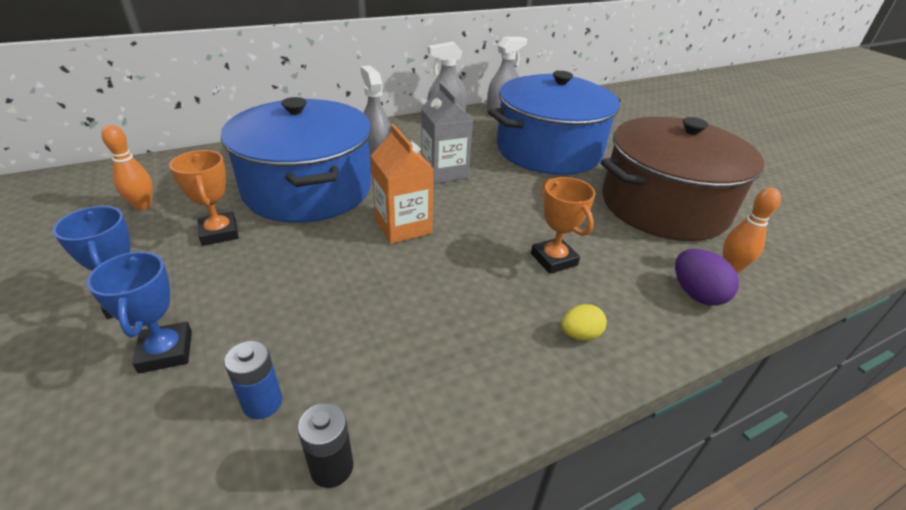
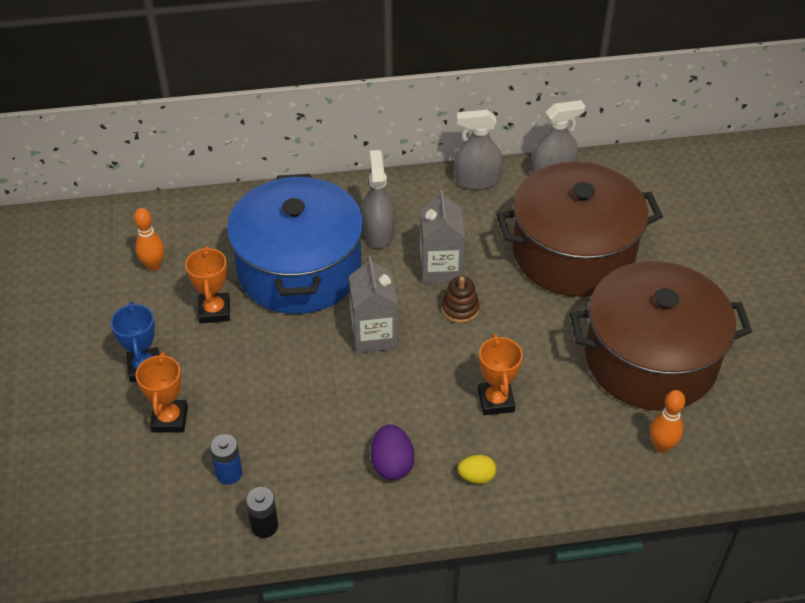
camera: 20 degrees right, 10 degrees up
(166, 351) = (170, 419): blue trophy -> orange trophy
(403, 226) = (374, 335): orange carton -> grey carton
(477, 196) = (460, 309): none -> brown stacking toy
(548, 150) = (573, 253): blue pot -> brown pot
(696, 294) = (604, 464): purple egg -> purple egg (392, 464)

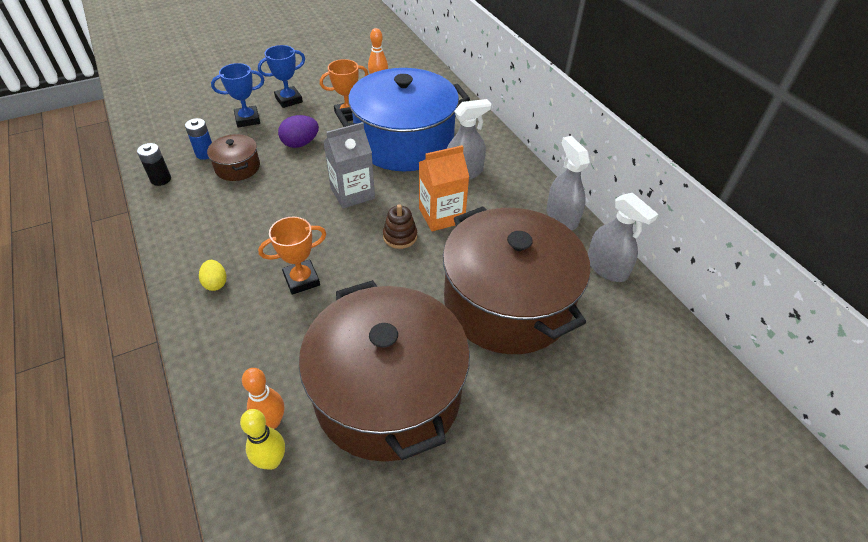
camera: 70 degrees right, 0 degrees up
(170, 419) = (247, 119): orange trophy -> blue trophy
(275, 440) = (237, 167): none -> brown pot
(392, 464) = (223, 230): purple egg -> purple egg (300, 143)
(440, 268) = (441, 215): grey carton -> orange carton
(699, 450) = (272, 461): none -> yellow bowling pin

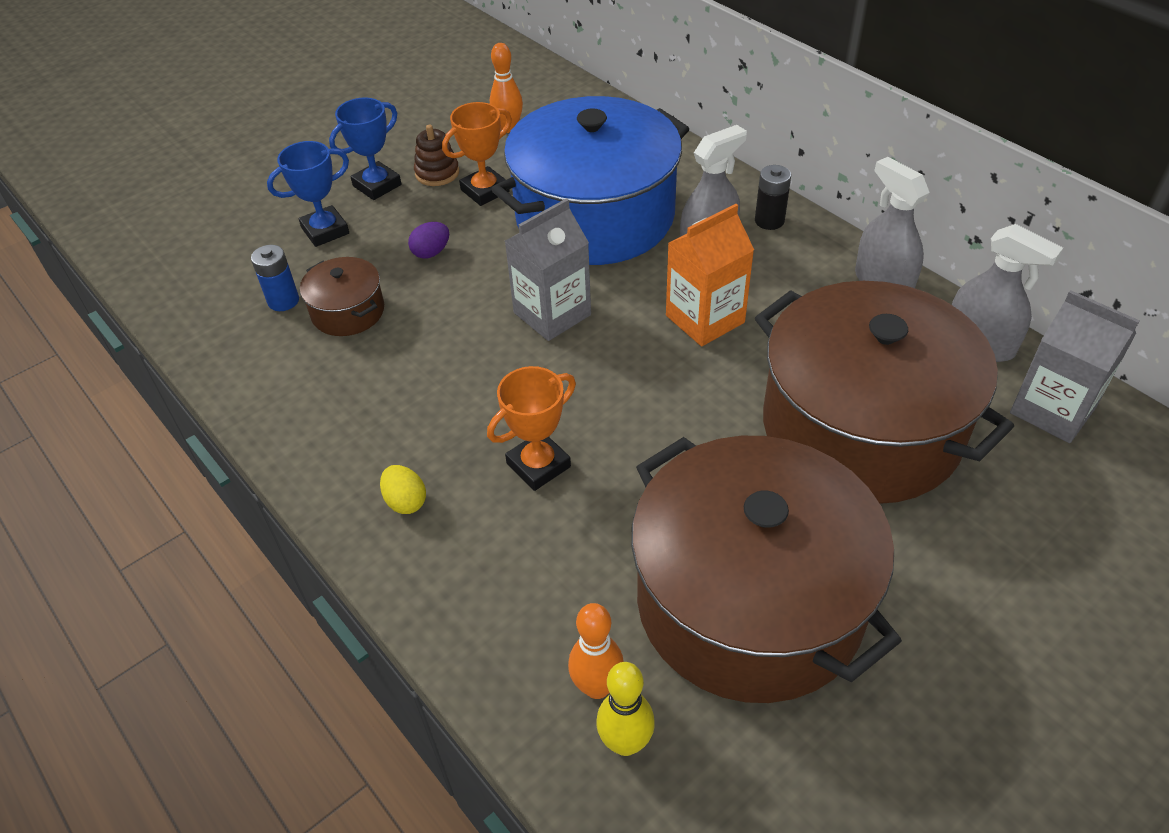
camera: 10 degrees left, 0 degrees up
(161, 179) = (231, 358): black battery -> black battery (769, 221)
(300, 143) = (431, 252): purple egg -> purple egg, size x0.66
(400, 236) = (657, 365): brown stacking toy -> brown stacking toy (437, 173)
(636, 320) = (1052, 410): none -> grey carton

